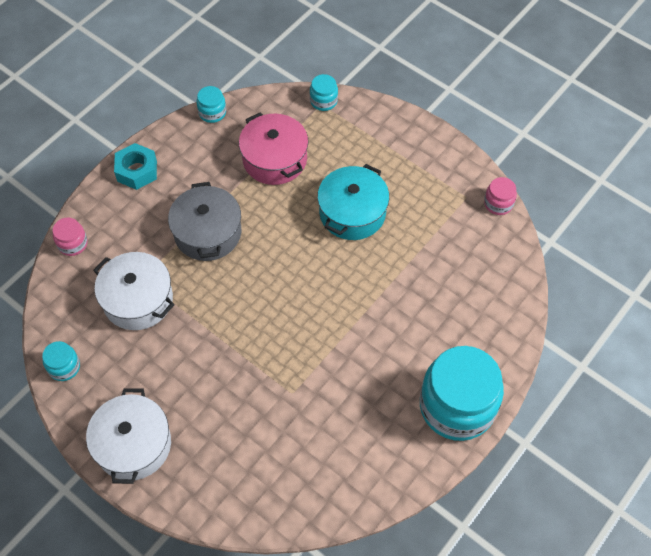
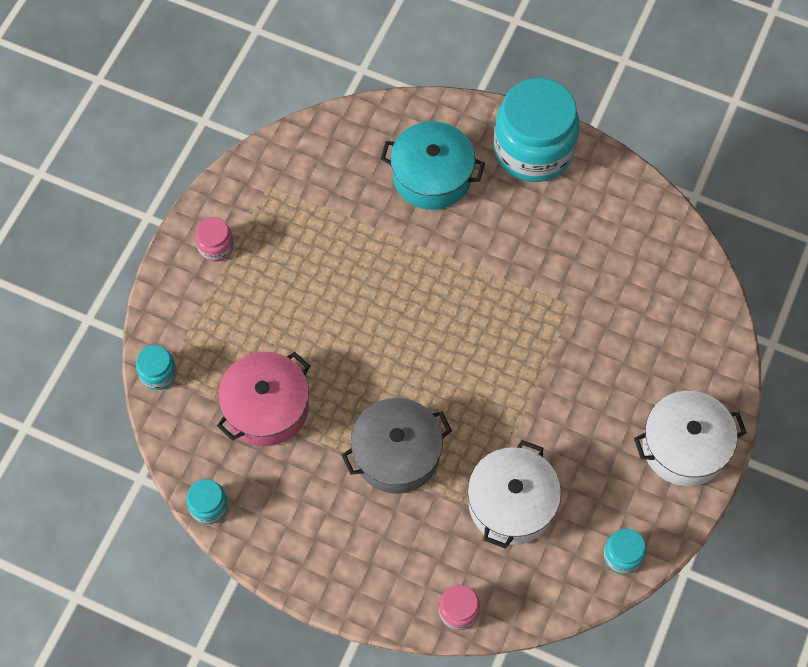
camera: 105 degrees left, 5 degrees up
(137, 171) = (327, 571): turquoise nut -> none
(352, 212) = (323, 300): turquoise pot -> turquoise pot (432, 176)
(498, 203) = (269, 152): pink jar -> pink jar (216, 246)

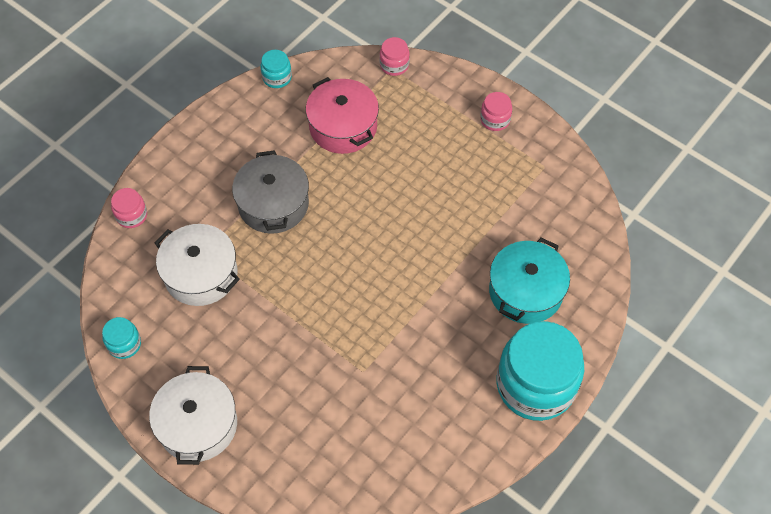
camera: 105 degrees right, 5 degrees down
(158, 373) = (394, 65): turquoise jar -> pink jar

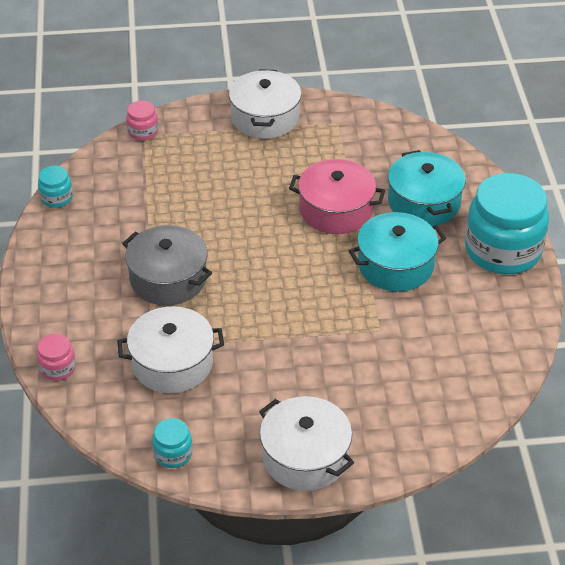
camera: 45 degrees left, 15 degrees down
(343, 127) = (156, 194): pink pot -> pink pot (336, 210)
(438, 328) = (395, 265): none -> turquoise pot
(495, 120) = (265, 118): pink jar -> white pot

